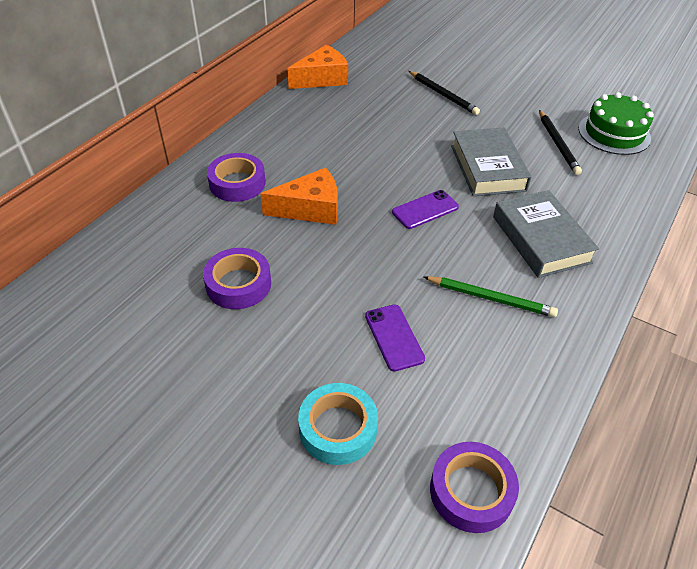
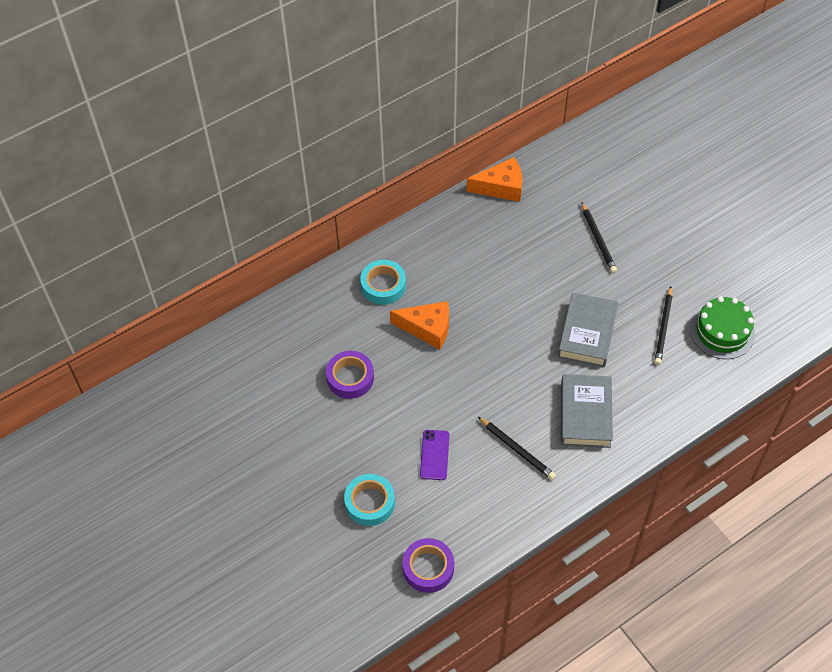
camera: 25 degrees right, 10 degrees up
(237, 183) = (383, 286): purple tape -> turquoise tape
(425, 210) = (513, 358): purple phone -> none
(490, 298) = (517, 449): green pencil -> black pencil

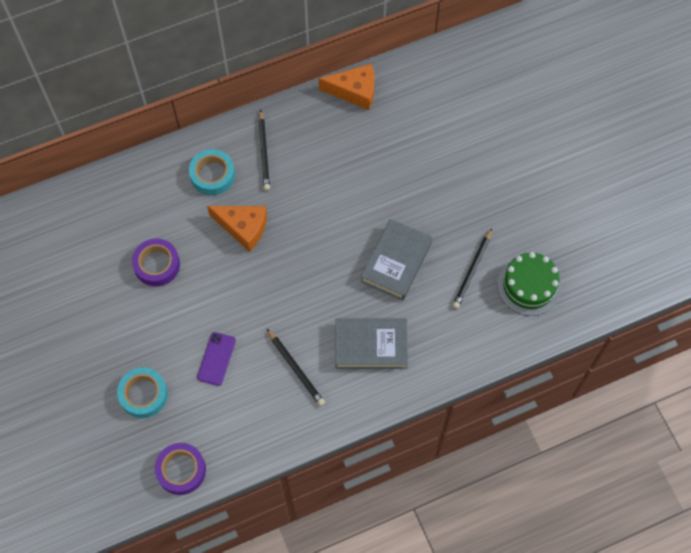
camera: 10 degrees right, 10 degrees up
(585, 414) = (371, 345): grey book -> grey book turned 75 degrees clockwise
(598, 239) = (434, 165): black pencil -> black pencil (264, 152)

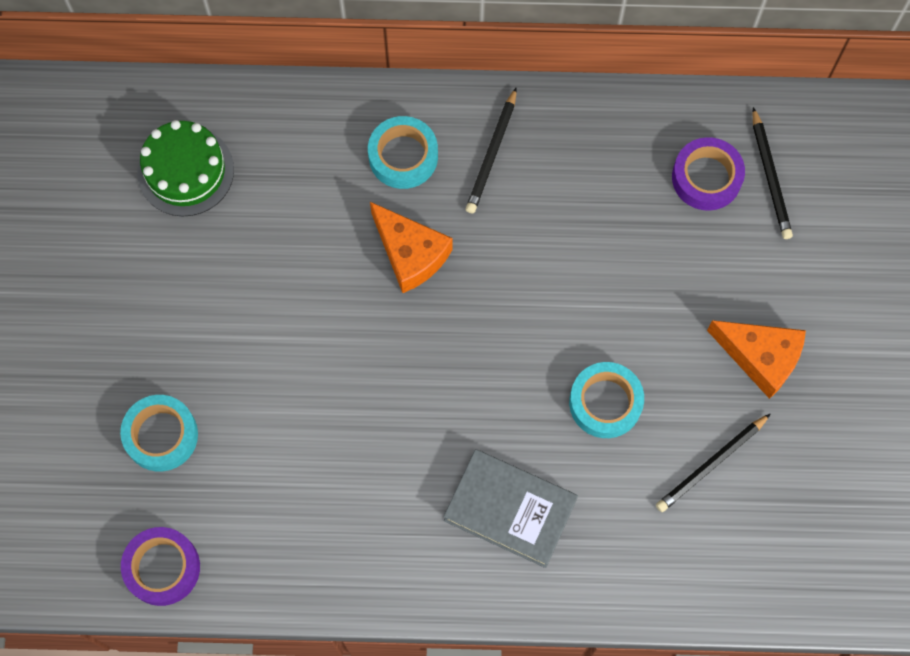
camera: 25 degrees right, 5 degrees up
(157, 265) = (265, 255): purple tape -> purple tape (706, 178)
(216, 359) = (284, 429): purple phone -> none
(295, 368) = (387, 495): black pencil -> black pencil (770, 176)
(354, 91) = (666, 117): orange cheese -> orange cheese (760, 357)
(396, 262) = (605, 402): grey book -> turquoise tape
(529, 285) = (784, 525): green cake -> green cake (185, 171)

